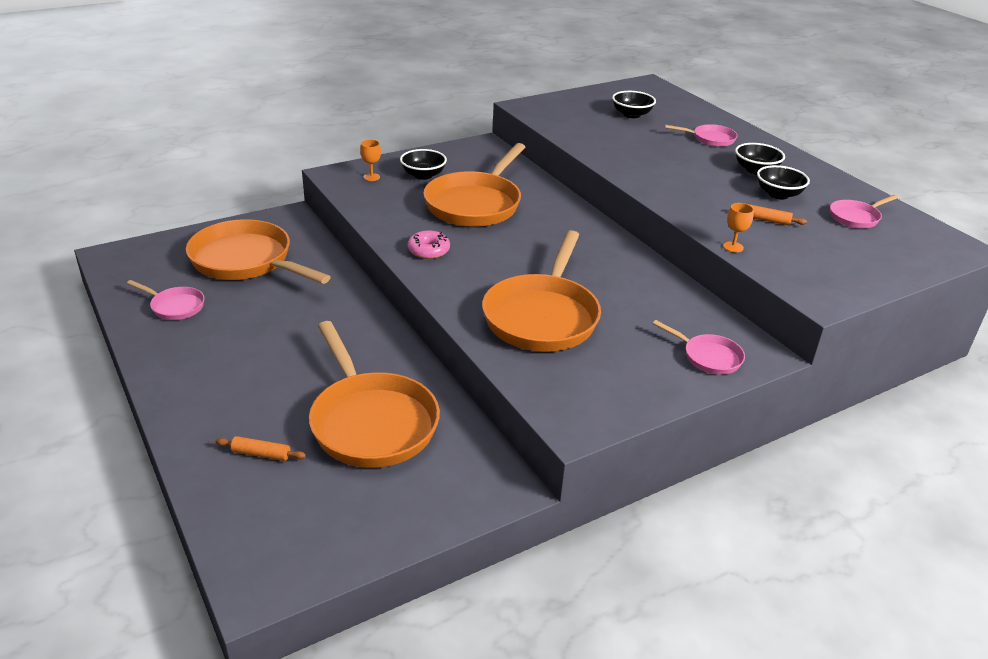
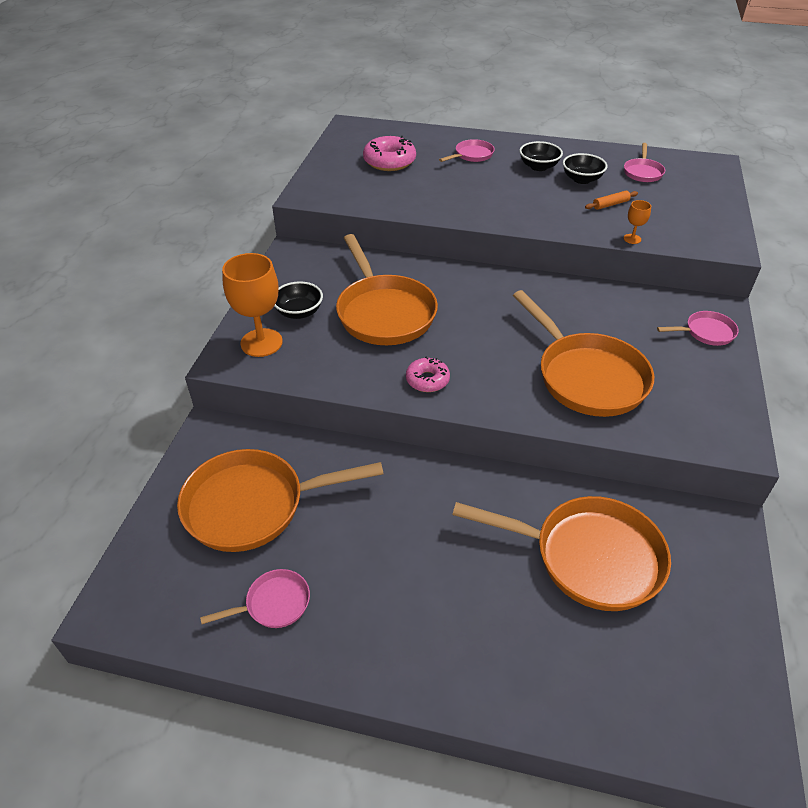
camera: 45 degrees left, 10 degrees up
(261, 454) = (575, 659): orange rolling pin -> none
(371, 177) = (261, 343): orange goblet -> orange goblet, size x2.21
(631, 115) = (389, 161): black bowl -> pink donut

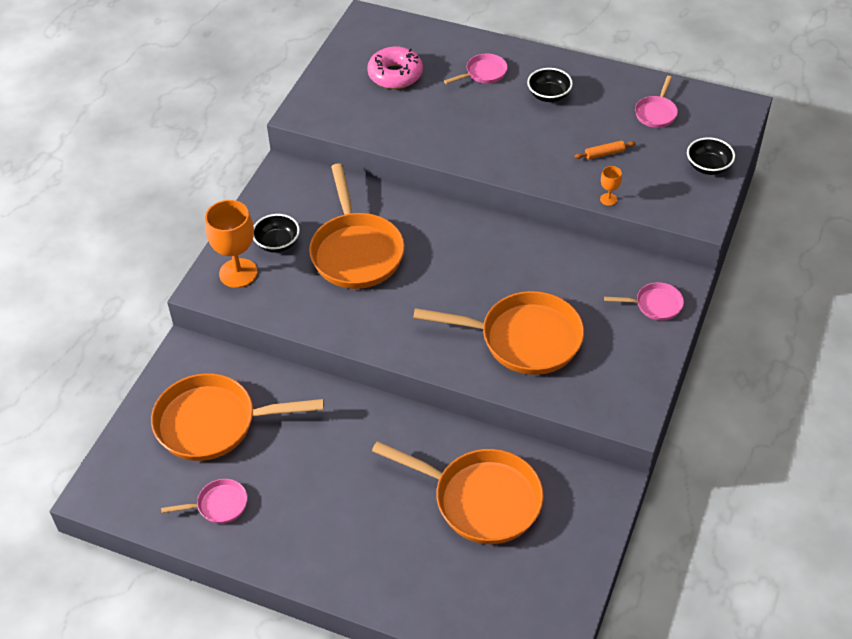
camera: 10 degrees right, 5 degrees up
(427, 380) = (378, 327): pink donut -> none
(582, 179) = (587, 117): black bowl -> black bowl (708, 167)
(586, 376) = (523, 339): orange pan -> orange pan turned 60 degrees counterclockwise

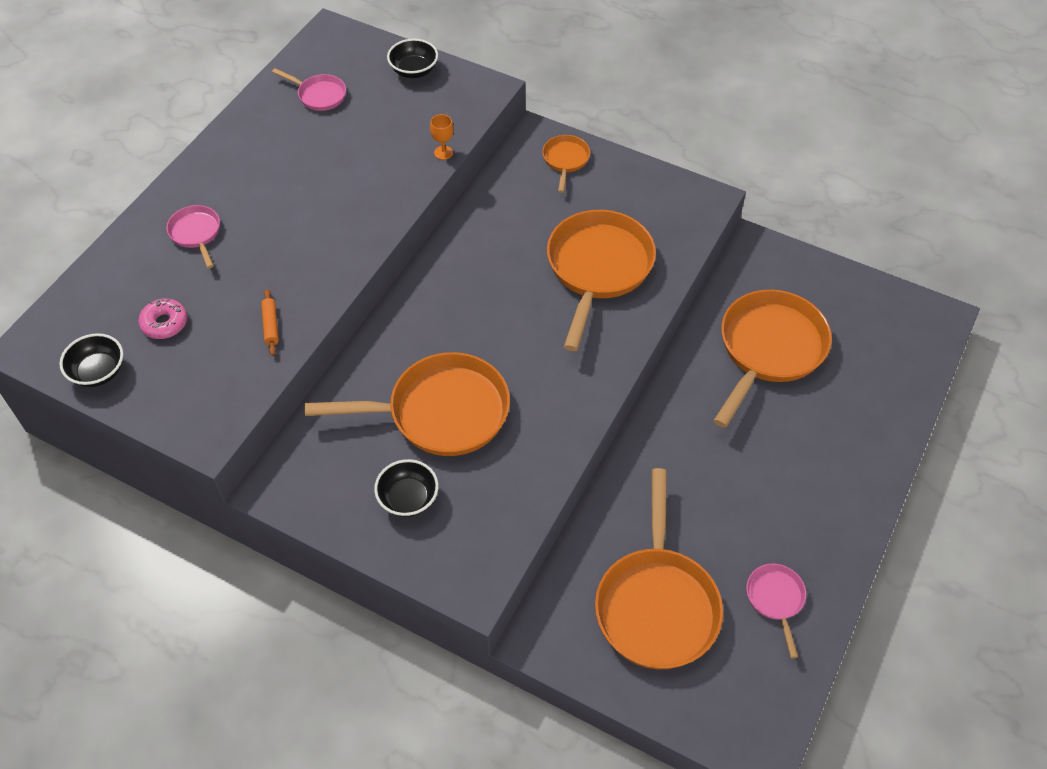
camera: 85 degrees left, 5 degrees up
(238, 273) = (452, 546): orange goblet -> none
(395, 75) = (164, 323): pink donut -> pink donut, size x0.63
(549, 95) = (259, 179): black bowl -> black bowl (98, 372)
(604, 153) = (372, 145): orange rolling pin -> orange rolling pin (271, 325)
(655, 305) = (565, 160): pink pan -> orange pan

